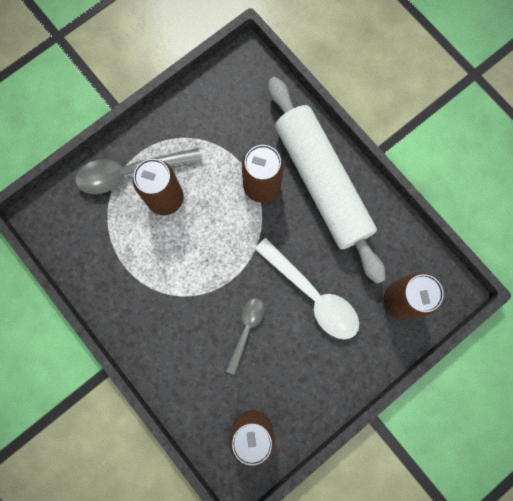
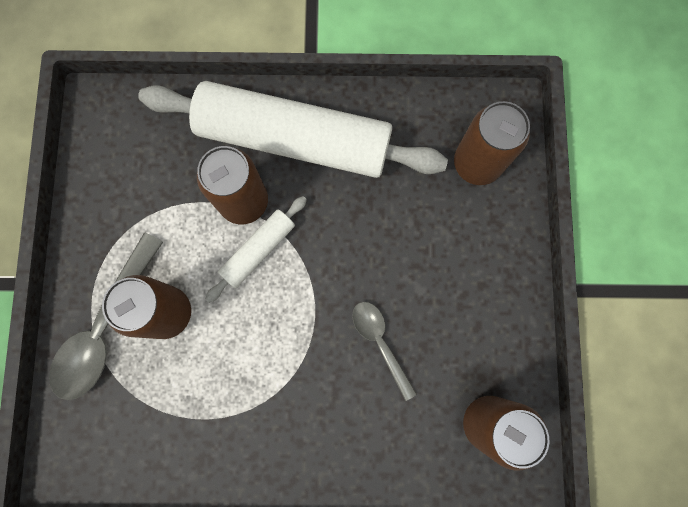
camera: 50 degrees left, 0 degrees up
(241, 218) = (258, 250): none -> white rolling pin
(312, 295) = (400, 245): white spoon -> none

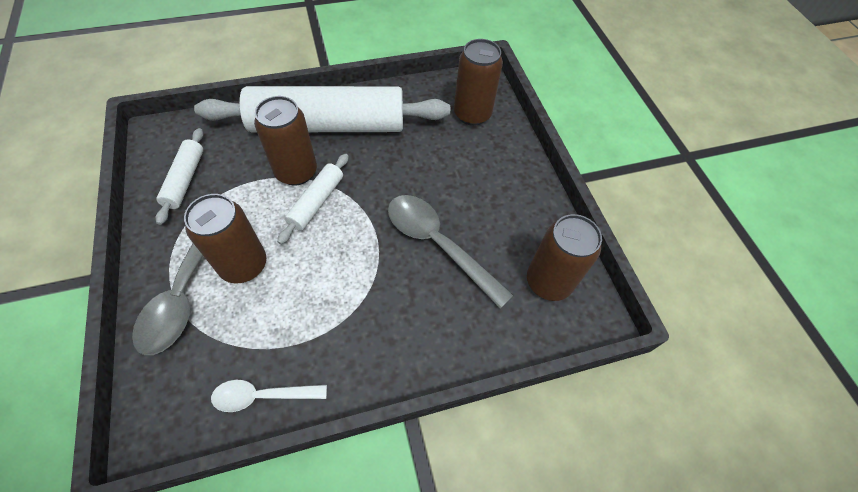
camera: 20 degrees left, 20 degrees down
(120, 182) = (185, 180): none -> white rolling pin
(164, 465) = (263, 396): none -> white spoon
(380, 343) = (438, 245): grey spoon -> grey spoon, size x1.68

